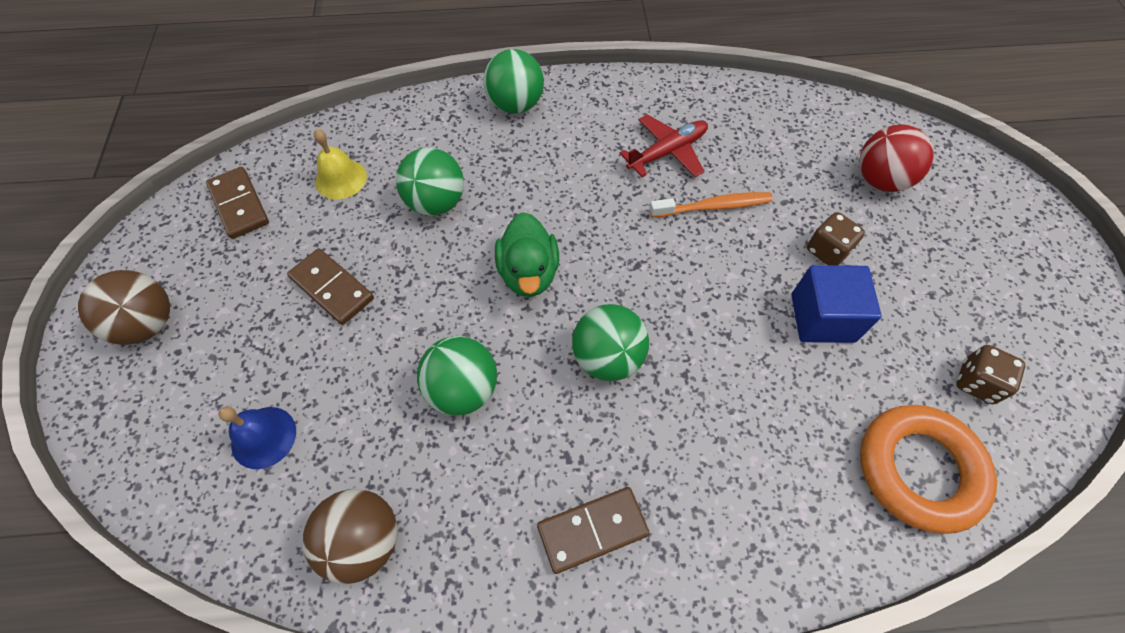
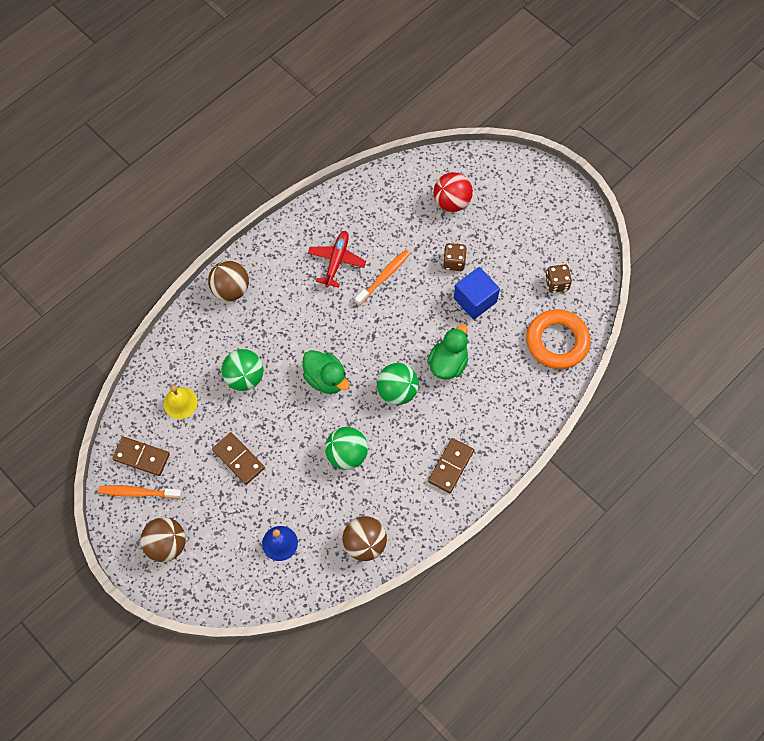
camera: 40 degrees left, 5 degrees up
(192, 240) = (138, 492): none -> orange toothbrush
(332, 288) = (238, 459): brown domino -> brown domino turned 45 degrees clockwise
(515, 105) = (231, 290): green ball -> brown ball
(713, 374) = (448, 363): none -> green duck

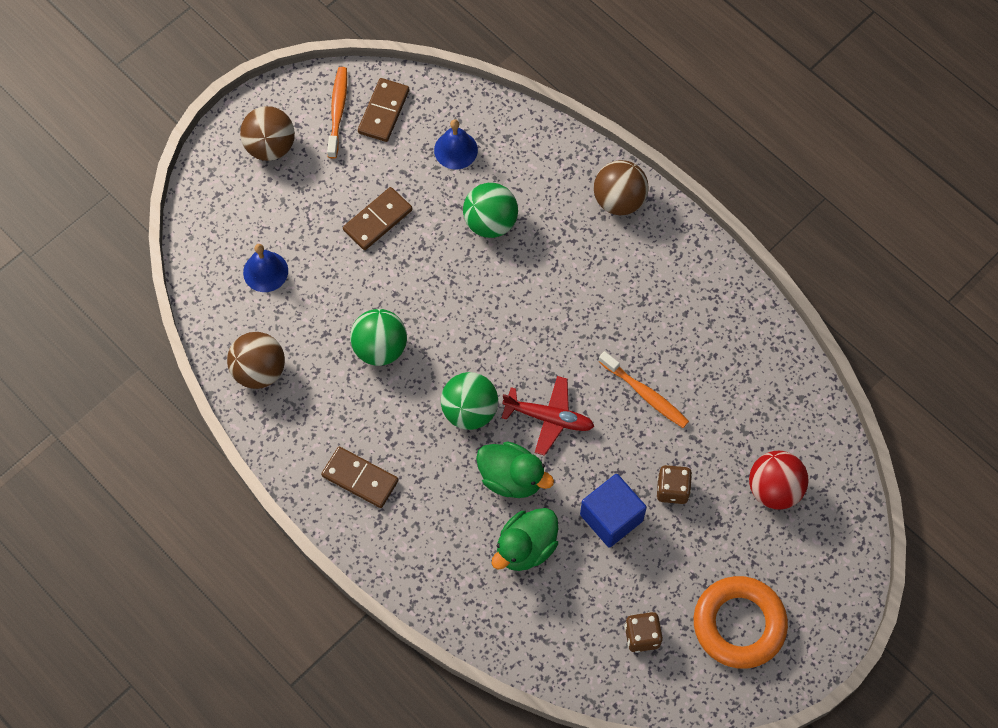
camera: 90 degrees right, 0 degrees up
(180, 403) = (455, 150): yellow bell -> blue bell
(326, 379) = (488, 321): green duck -> green duck (526, 547)
(336, 261) = (668, 331): red plane -> red plane (548, 418)
(557, 342) = (546, 631): orange ring -> orange ring (739, 624)

